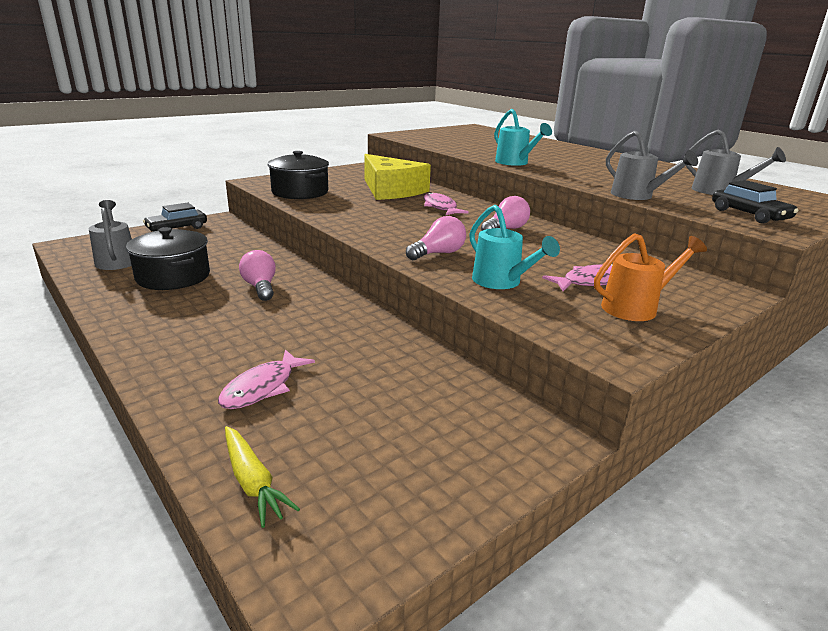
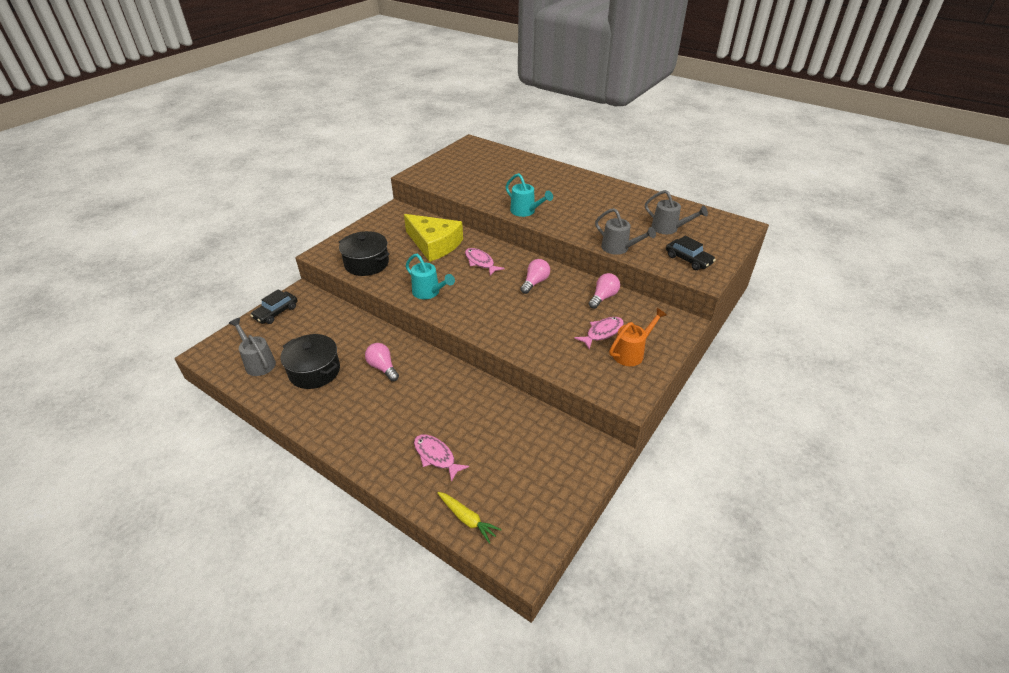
camera: 15 degrees left, 15 degrees up
(262, 387) = (436, 456): pink fish -> pink fish turned 120 degrees clockwise
(438, 253) = (501, 324): pink light bulb -> pink light bulb (603, 297)
(501, 282) = (550, 346): turquoise watering can -> turquoise watering can (429, 292)

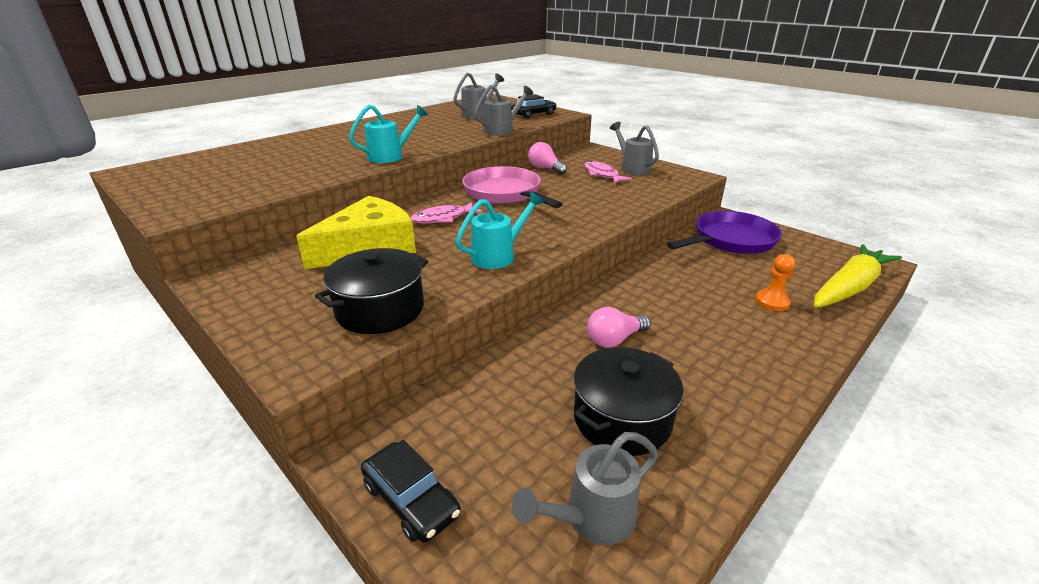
camera: 80 degrees left, 10 degrees down
(436, 456) = (772, 302): pink fish -> orange pawn
(467, 519) = (849, 287): yellow carrot -> yellow carrot, size x1.92
(535, 282) = (505, 193): pink light bulb -> pink pan
(545, 445) = (730, 240): none -> purple pan
(631, 353) = (632, 168): orange watering can -> grey watering can

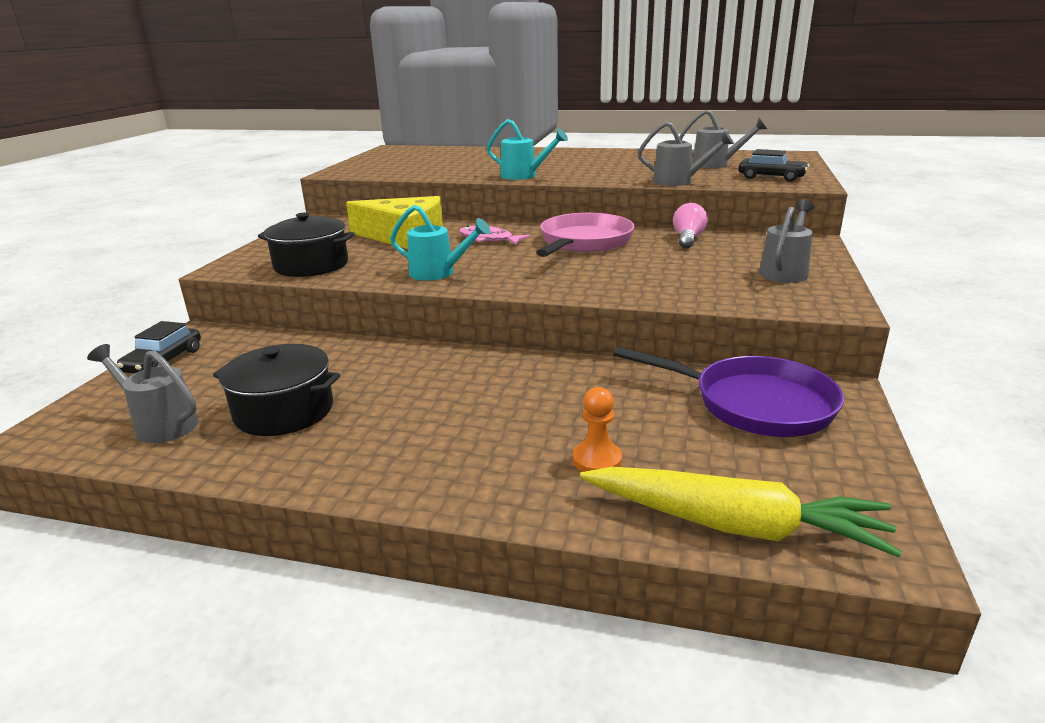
camera: 60 degrees right, 5 degrees down
(602, 175) = (725, 263): pink fish -> none
(614, 339) = (409, 381): pink light bulb -> none

